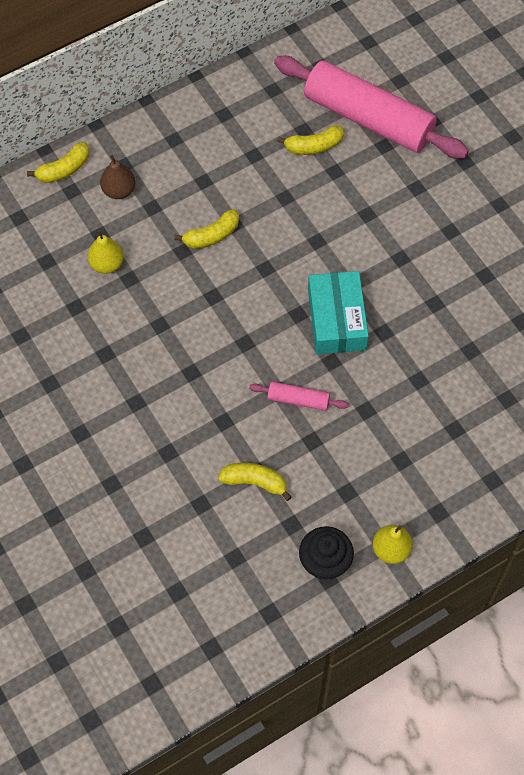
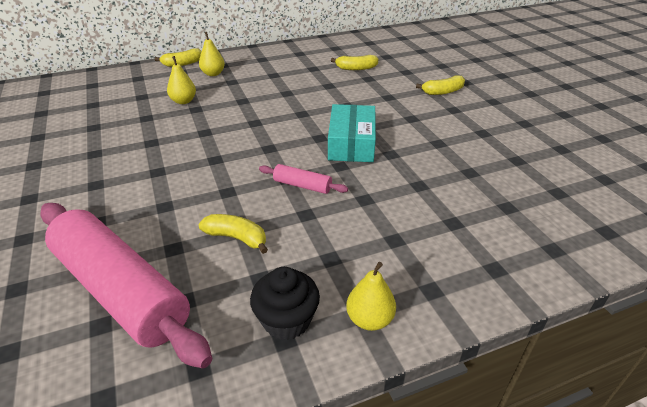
camera: 10 degrees right, 25 degrees down
(119, 190) = (213, 74): brown pear -> yellow pear
(211, 236) = (268, 96): yellow banana -> yellow banana (443, 92)
(368, 118) = (397, 61): pink rolling pin -> pink rolling pin (121, 290)

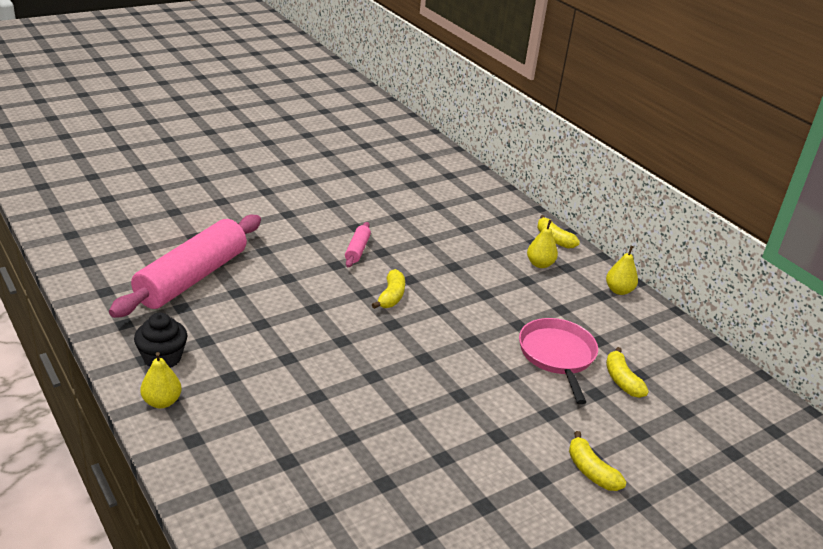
camera: 75 degrees right, 5 degrees down
(183, 101) = (466, 256): yellow pear -> yellow pear (619, 290)
(236, 238) = (251, 322): yellow banana -> yellow banana (391, 296)
(302, 185) = (332, 352): pink rolling pin -> pink rolling pin (357, 250)
(326, 84) = (557, 355): none -> pink pan
(351, 143) = (420, 383): turquoise box -> none

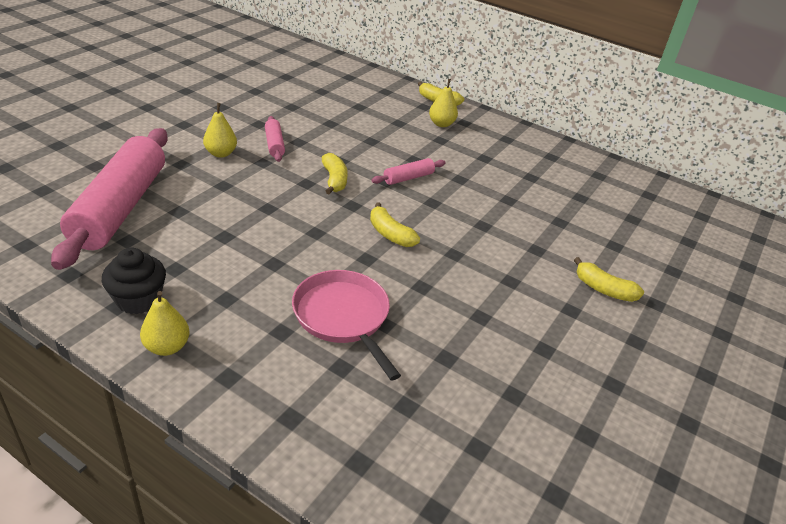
camera: 25 degrees left, 5 degrees up
(465, 311) = (408, 178): none -> pink rolling pin
(557, 355) = (508, 197): pink pan -> pink pan (343, 317)
(619, 290) = (517, 132): yellow pear -> yellow pear (221, 153)
(622, 380) = (571, 205): yellow banana -> yellow banana (390, 234)

